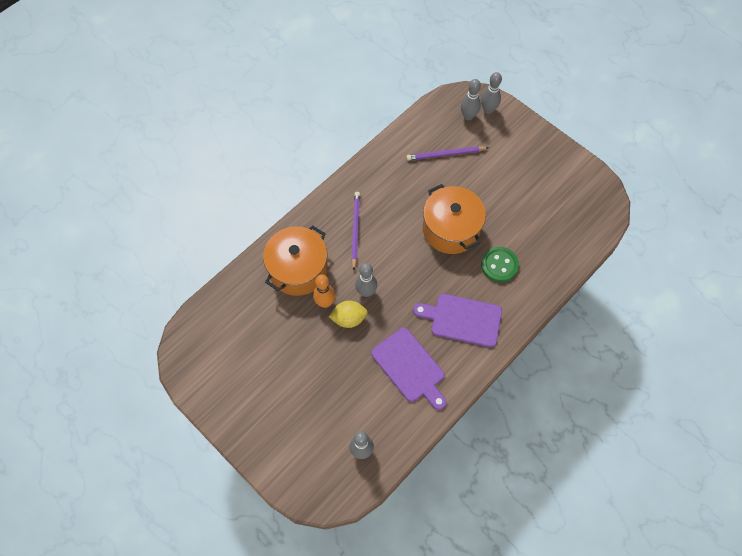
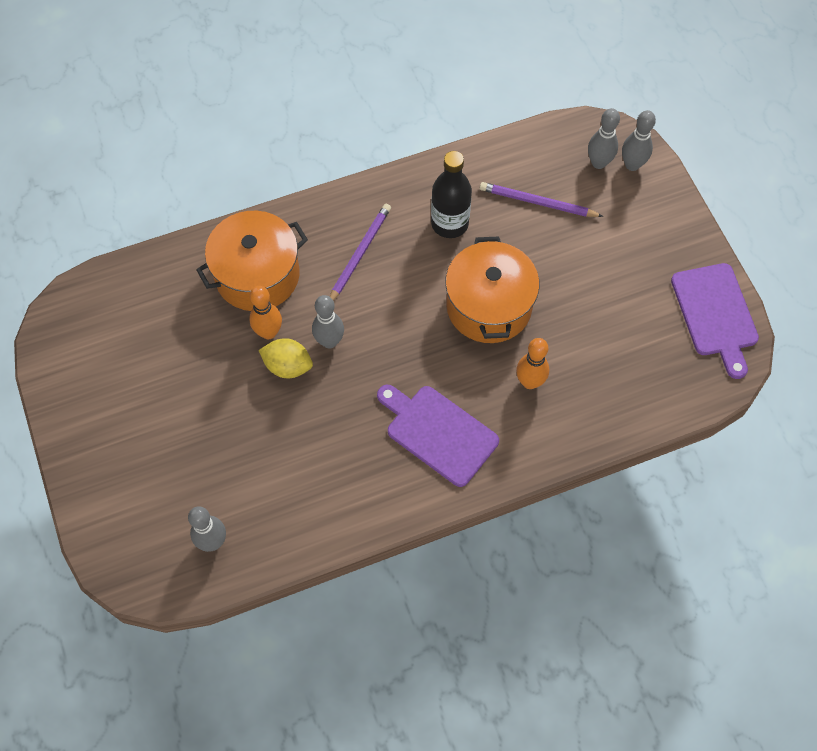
camera: 25 degrees right, 0 degrees up
(400, 188) = (449, 223): none -> black bottle
(410, 367) = (333, 464): purple cutting board -> purple cutting board (715, 314)
(499, 265) = (529, 382): green button -> orange bowling pin

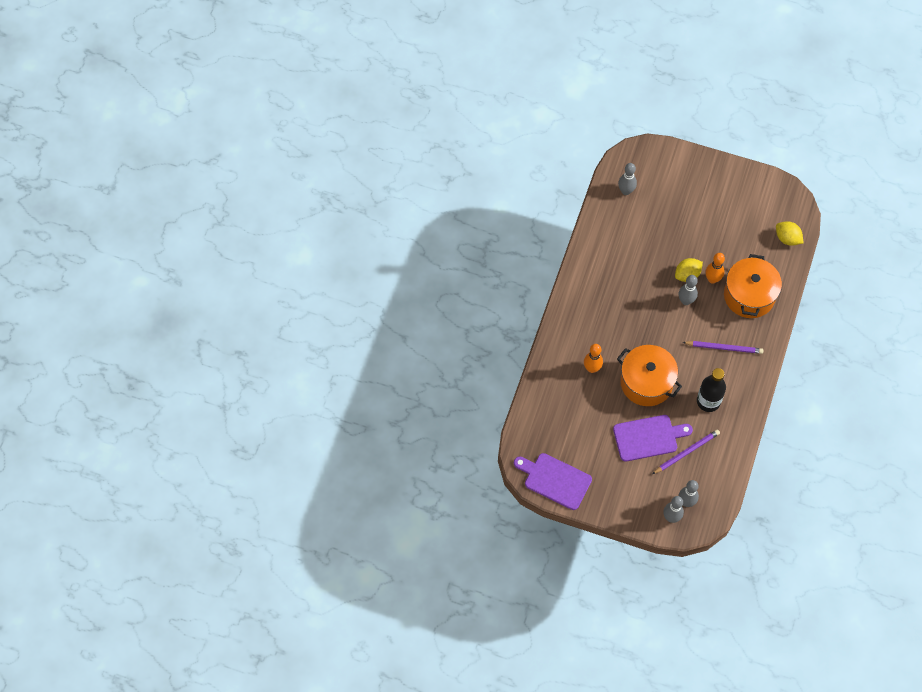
camera: 130 degrees right, 0 degrees up
(130, 287) = (787, 238): none -> yellow lemon
(359, 254) = (724, 348): purple pencil -> purple pencil turned 60 degrees counterclockwise
(438, 433) = (600, 311): purple cutting board -> purple cutting board (648, 437)

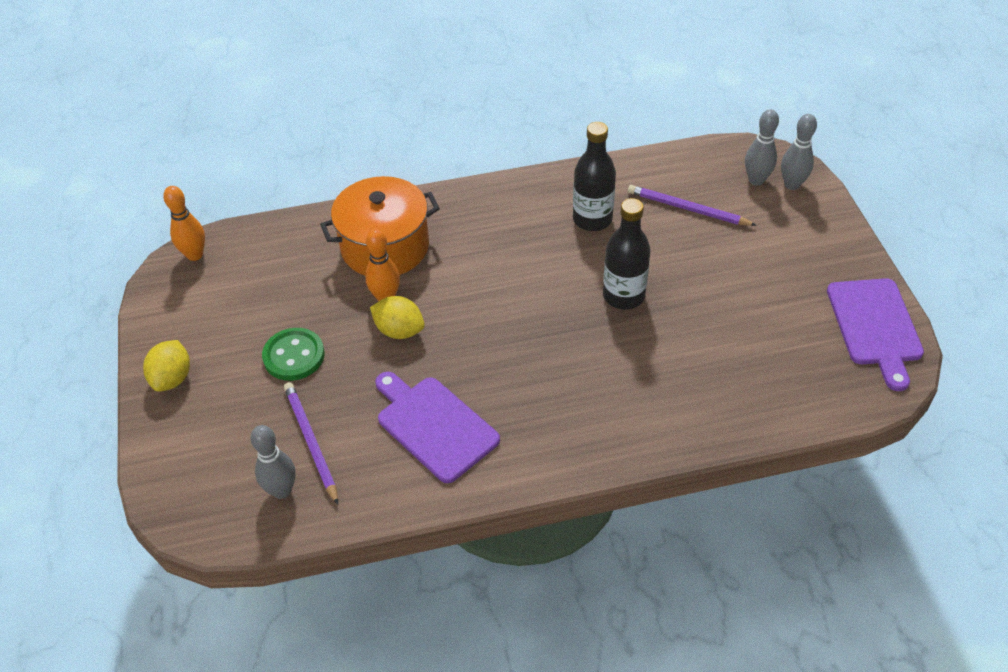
camera: 120 degrees left, 15 degrees down
(592, 368) = (659, 371): orange bowling pin -> orange bowling pin (195, 255)
(646, 382) = (623, 296): orange pot -> black bottle
(648, 437) = (706, 256): purple cutting board -> purple cutting board (434, 426)
(686, 301) = (448, 312): grey bowling pin -> none
(699, 225) = (294, 356): none -> green button
(724, 348) = (494, 238): purple pencil -> purple pencil (311, 442)
(787, 238) = (254, 245): yellow lemon -> yellow lemon (172, 378)

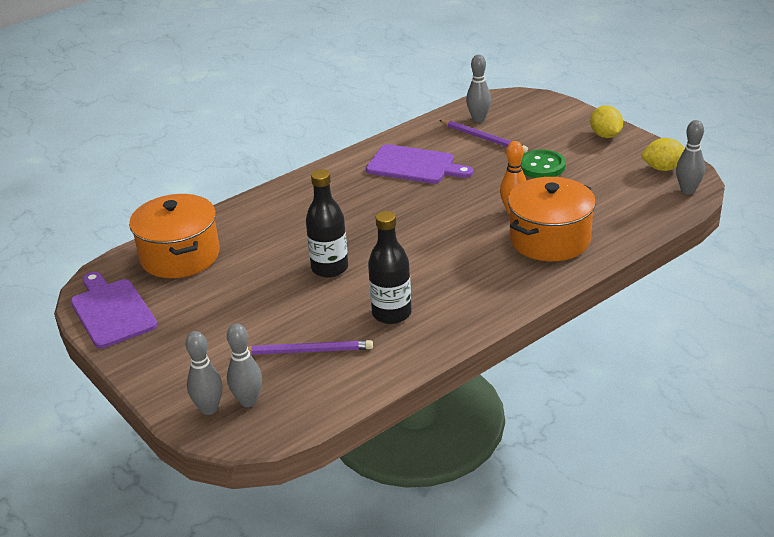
camera: 155 degrees right, 15 degrees down
(195, 255) = (687, 190): orange bowling pin -> grey bowling pin
(399, 330) = (484, 198): yellow lemon -> yellow lemon (663, 168)
(785, 381) = (180, 256): none -> orange pot

